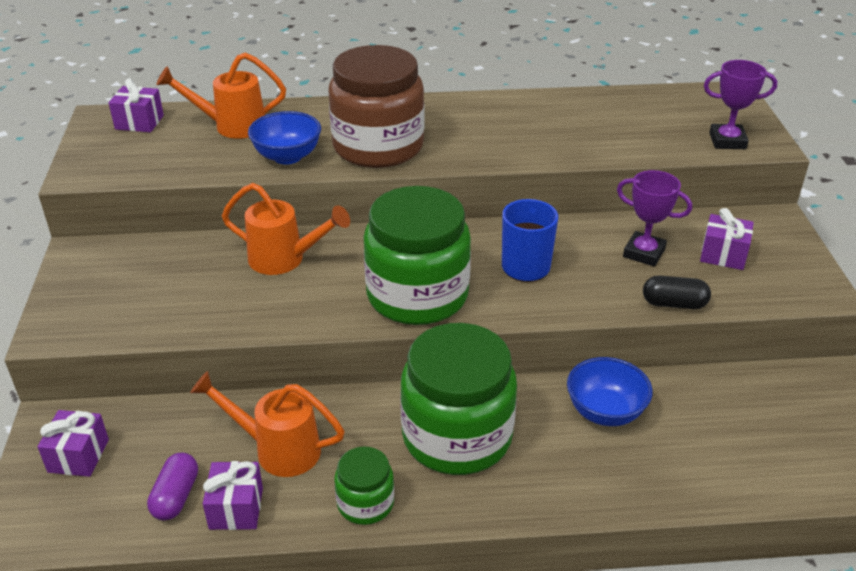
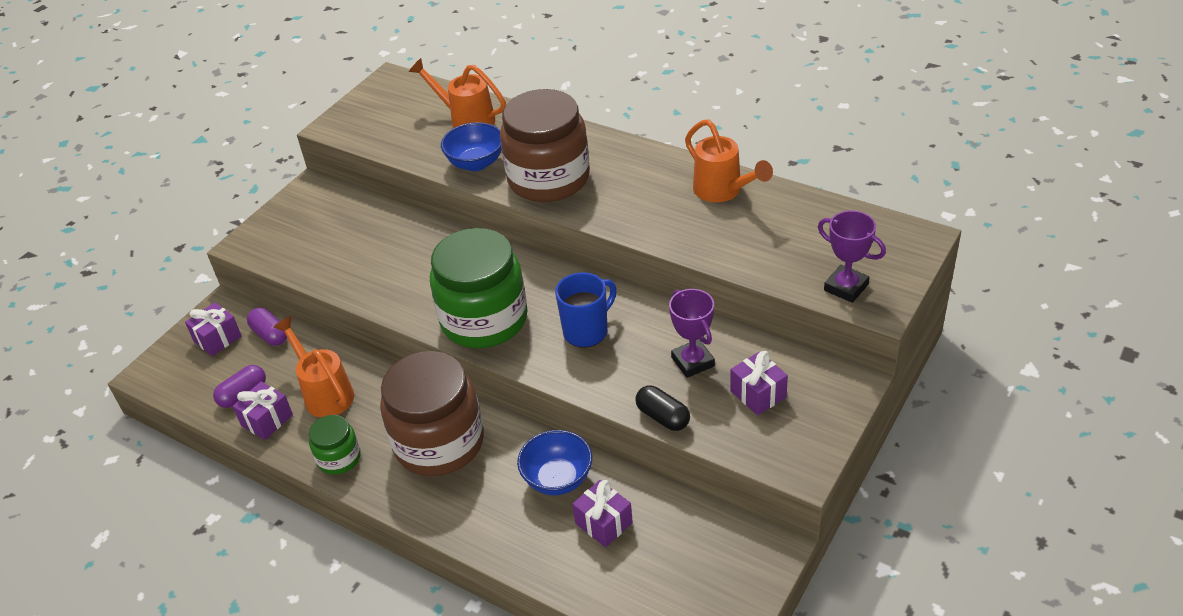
camera: 40 degrees right, 5 degrees up
(139, 122) = (410, 93): purple gift -> purple gift (603, 523)
(146, 423) = (270, 335): none -> purple capsule
(285, 260) = (427, 250): orange watering can -> orange watering can (723, 191)
(457, 436) = (439, 443): green jar -> brown jar

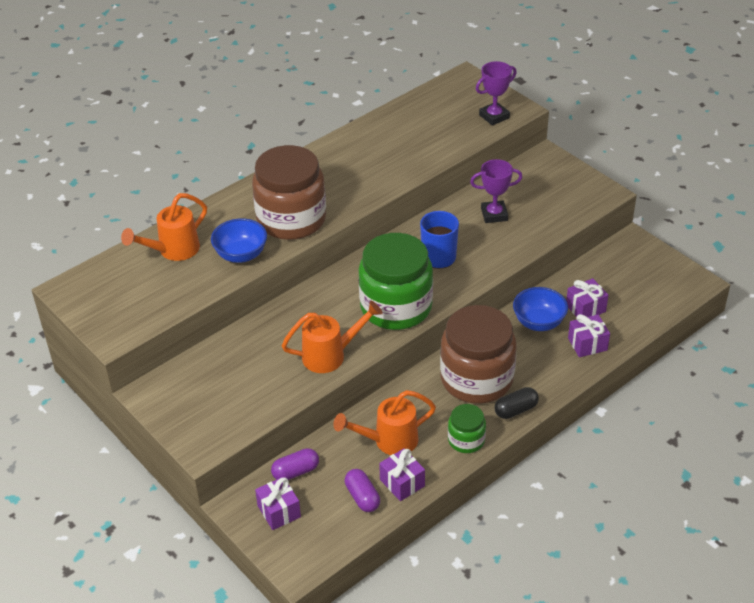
camera: 75 degrees left, 0 degrees up
(663, 417) = (538, 239): black capsule -> black capsule (516, 410)
(723, 191) = (366, 140): orange watering can -> orange watering can (331, 355)
(758, 394) = (537, 194): purple gift -> purple gift (587, 344)

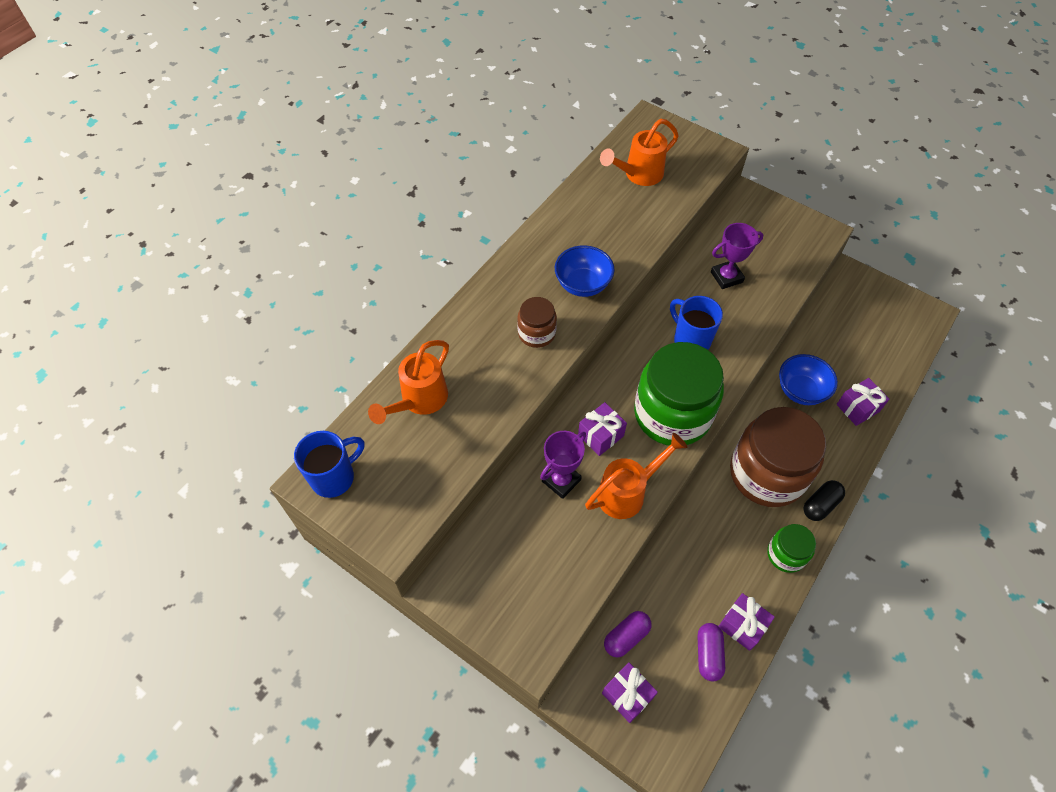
camera: 15 degrees left, 15 degrees up
(84, 290) = (334, 477): none -> blue mug
(241, 255) = (498, 392): blue bowl -> blue bowl (582, 284)
(291, 219) = (536, 333): brown jar -> brown jar, size x0.49
(362, 497) = (708, 654): purple capsule -> purple capsule turned 45 degrees clockwise
(388, 441) = (708, 574): orange watering can -> orange watering can (638, 175)
(494, 116) = (698, 164): purple trophy -> purple trophy (561, 480)
(585, 308) = (839, 364): purple gift -> purple gift (601, 435)

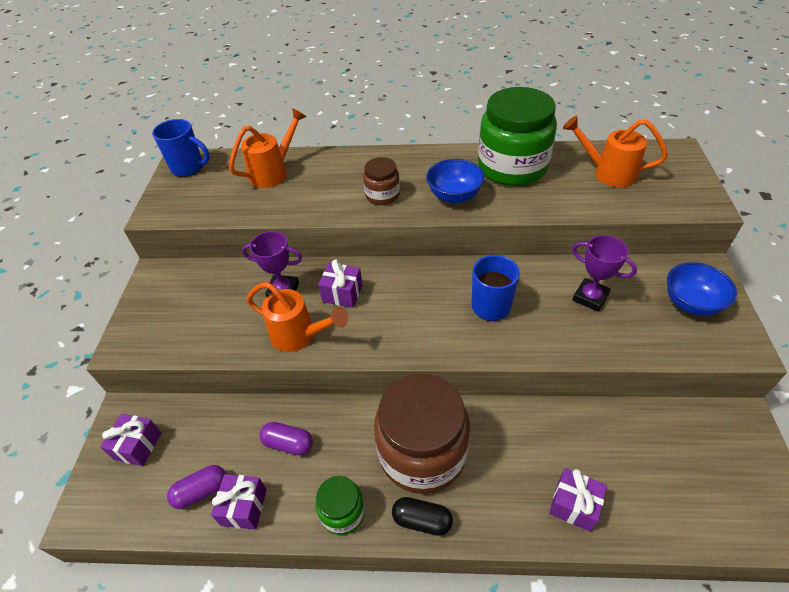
camera: 60 degrees right, 10 degrees down
(419, 401) = (274, 172): orange watering can -> orange watering can turned 135 degrees clockwise
(626, 637) = (190, 419): purple capsule -> purple capsule (288, 444)
(672, 414) = (401, 329): green jar -> green jar (512, 167)
(800, 391) = (544, 439): blue bowl -> blue bowl (691, 303)

